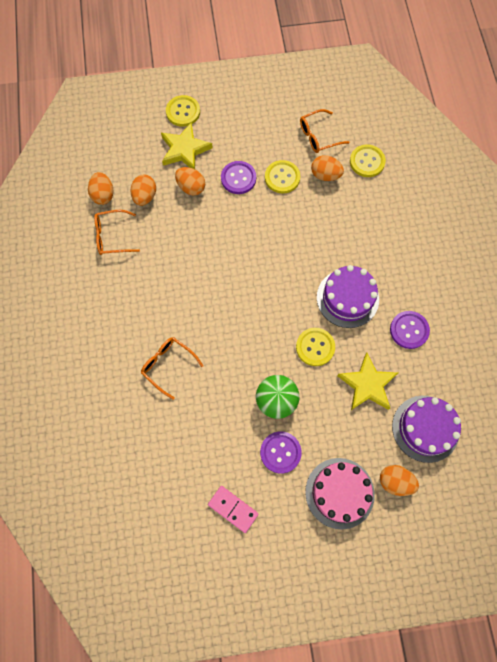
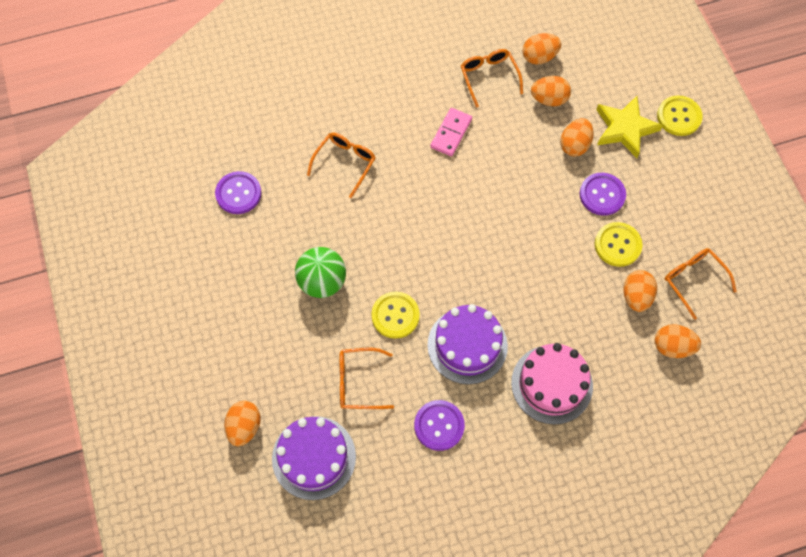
camera: 80 degrees right, 5 degrees down
(233, 509) = (195, 256): pink domino -> pink domino (451, 133)
(280, 452) = (263, 295): purple button -> purple button (238, 193)
(339, 493) = (224, 365): pink cake -> pink cake (552, 384)
(367, 162) = (672, 347): yellow button -> orange egg
(367, 384) = (358, 382): yellow star -> orange glasses

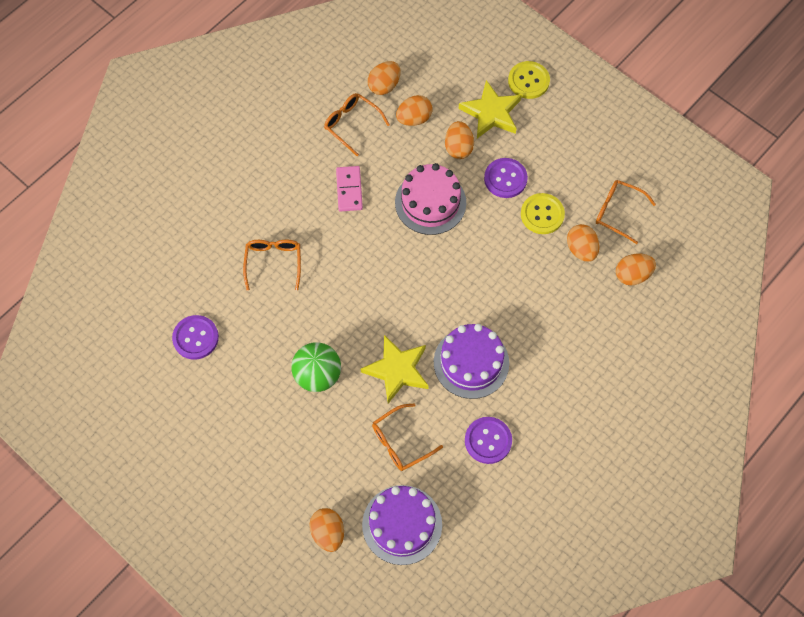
camera: 30 degrees left, 0 degrees up
(395, 315) = (397, 370): yellow button -> yellow star
(552, 384) = (557, 357): pink cake -> pink cake (430, 202)

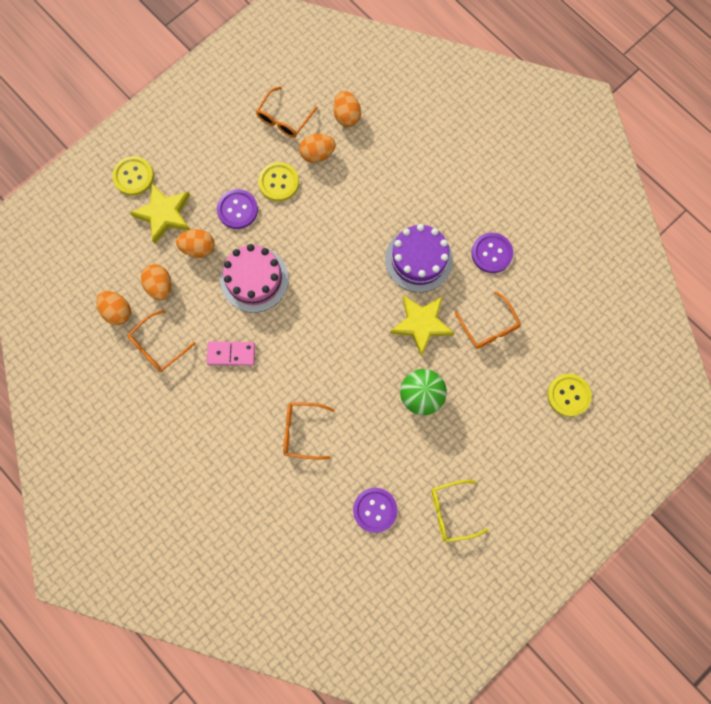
camera: 85 degrees left, 10 degrees up
(195, 413) = (451, 512): none -> yellow glasses
(328, 533) = (568, 395): orange egg -> yellow button
(402, 524) = (563, 332): purple cake -> none

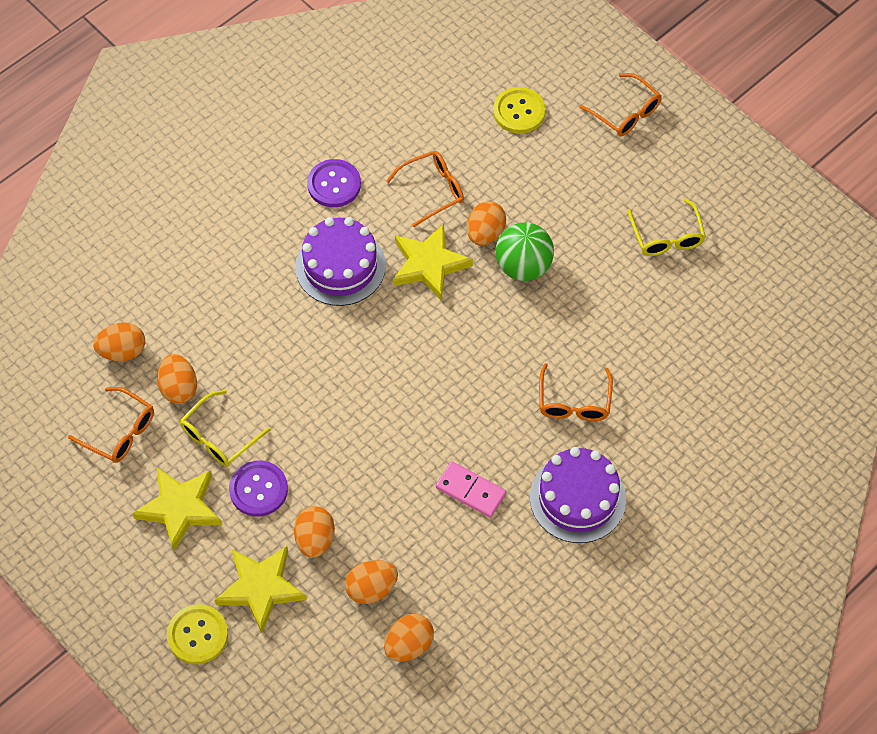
camera: 90 degrees left, 15 degrees down
(158, 346) = (460, 587): orange glasses -> orange glasses (626, 113)
(223, 431) = (577, 498): none -> purple cake
(225, 160) = (180, 508): none -> yellow star
(231, 354) = (470, 491): pink domino -> pink domino turned 60 degrees counterclockwise
(254, 279) = (364, 465): pink cake -> none
(278, 182) = (219, 437): yellow button -> yellow glasses
(375, 510) = (670, 319): purple button -> none
(451, 367) = (485, 233): none -> orange egg

